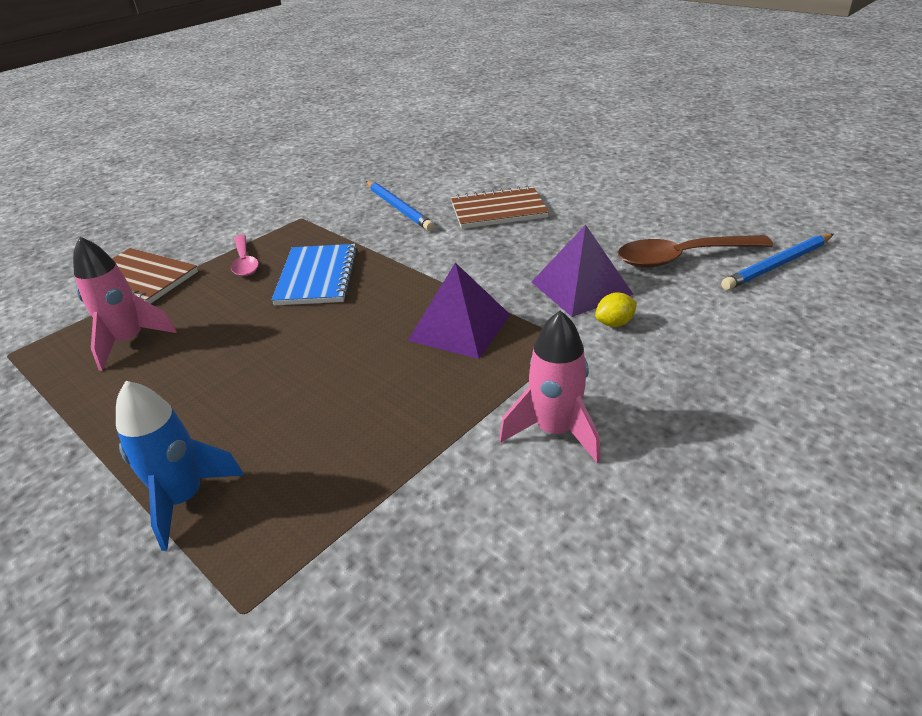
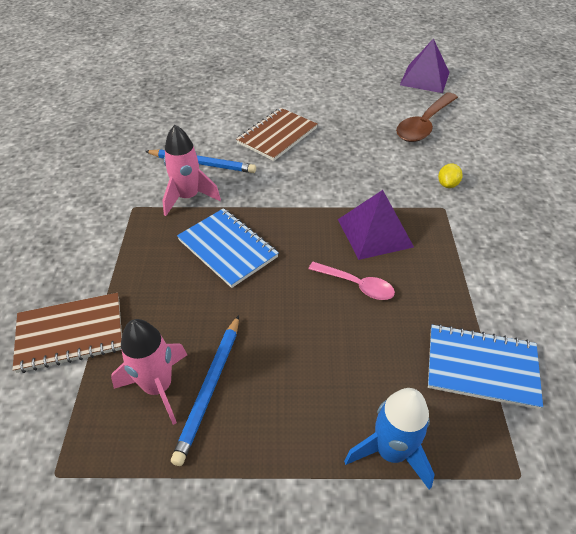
camera: 45 degrees left, 10 degrees up
(245, 262) = (146, 267): pink spoon -> pink spoon (356, 285)
(367, 498) = (481, 367): none -> blue notebook
(554, 431) = (506, 265): pink rocket -> pink rocket (188, 197)
(581, 288) = (402, 170): purple pyramid -> purple pyramid (425, 78)
(777, 265) = (471, 109): blue pencil -> blue pencil (210, 388)

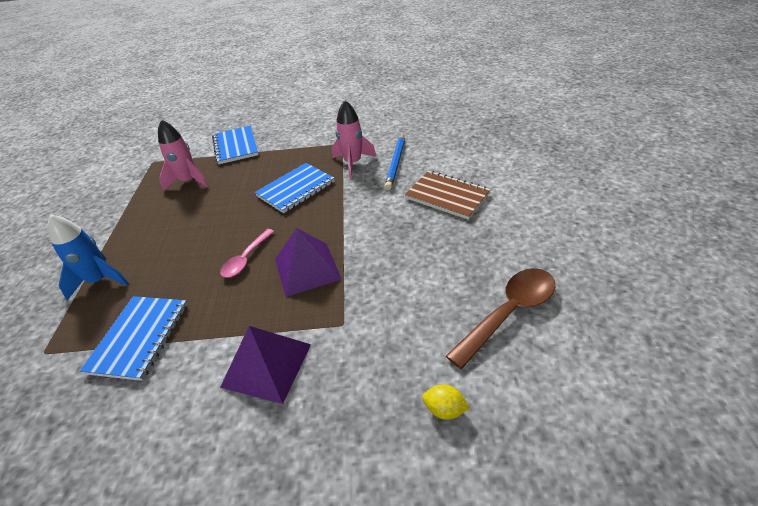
camera: 90 degrees right, 5 degrees down
(70, 333) = (236, 146): brown notebook -> blue notebook
(210, 388) = (180, 199): blue pencil -> none
(424, 125) = (508, 313): brown spoon -> brown spoon turned 105 degrees clockwise
(425, 78) = (641, 318): purple pyramid -> purple pyramid (267, 365)
(447, 184) = (384, 330): yellow lemon -> yellow lemon (444, 409)

